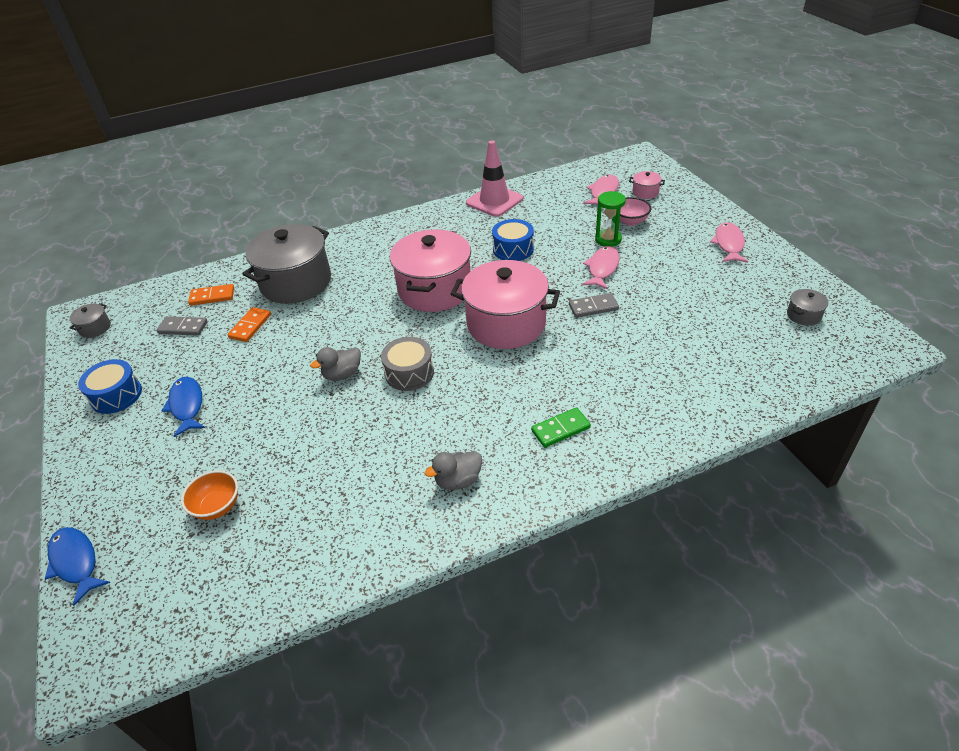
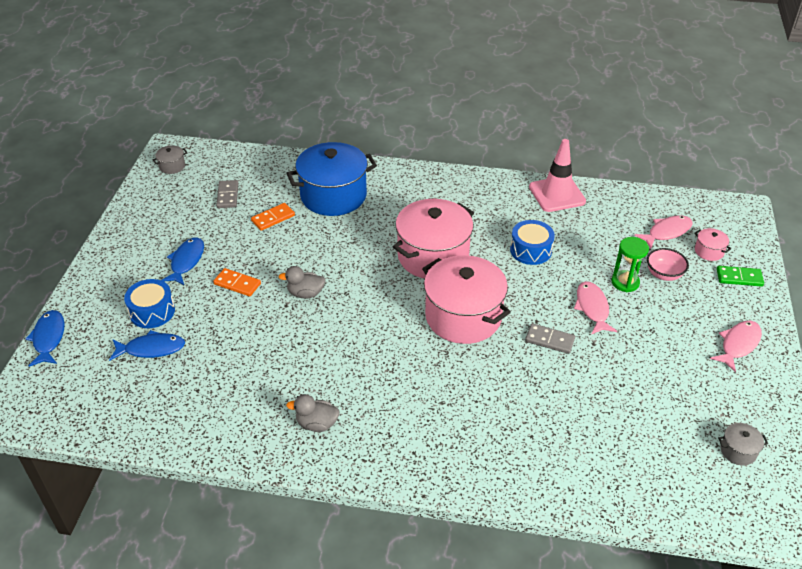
camera: 30 degrees right, 0 degrees up
(116, 395) = (149, 229): blue drum -> blue drum (152, 311)
(183, 328) = (228, 195): grey domino -> grey domino turned 45 degrees clockwise
(212, 297) = (265, 178): orange domino -> orange domino (237, 284)
(217, 506) = (151, 349): orange bowl -> blue fish
(296, 282) = (333, 196): grey pot -> blue pot
(409, 373) = (354, 319): grey drum -> none
(560, 429) = (425, 429): green domino -> green domino (739, 278)
(602, 268) = (592, 308): pink fish -> pink fish turned 60 degrees counterclockwise

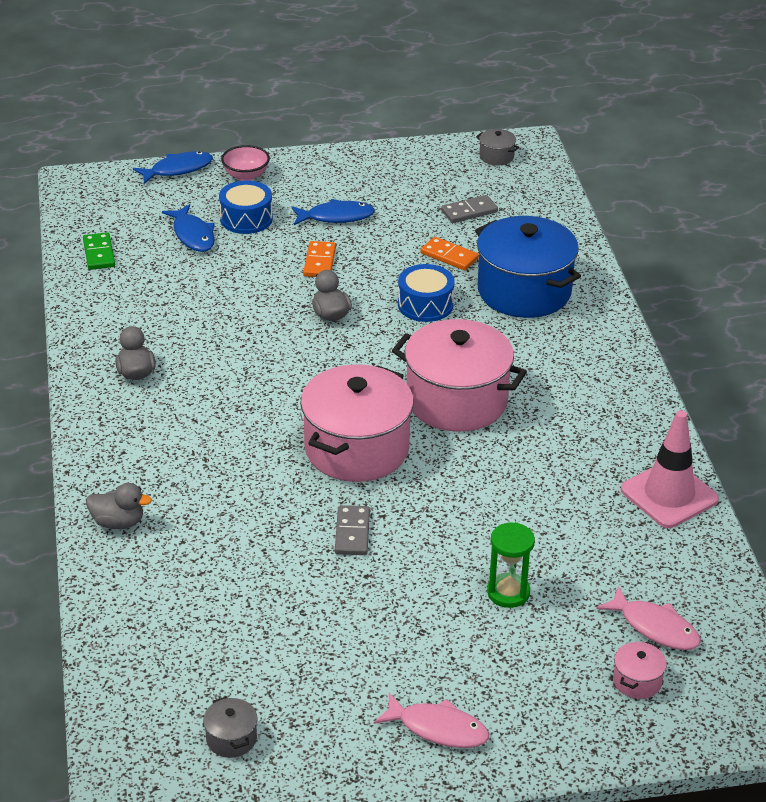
camera: 70 degrees right, 5 degrees down
(498, 472) = (118, 522): none -> grey duck
(530, 250) = (522, 488): blue drum -> blue drum (425, 305)
(592, 308) = (435, 565): pink fish -> none
(664, 274) = (550, 633): pink bowl -> pink bowl (246, 176)
(739, 278) = (592, 722): green domino -> green domino (99, 253)

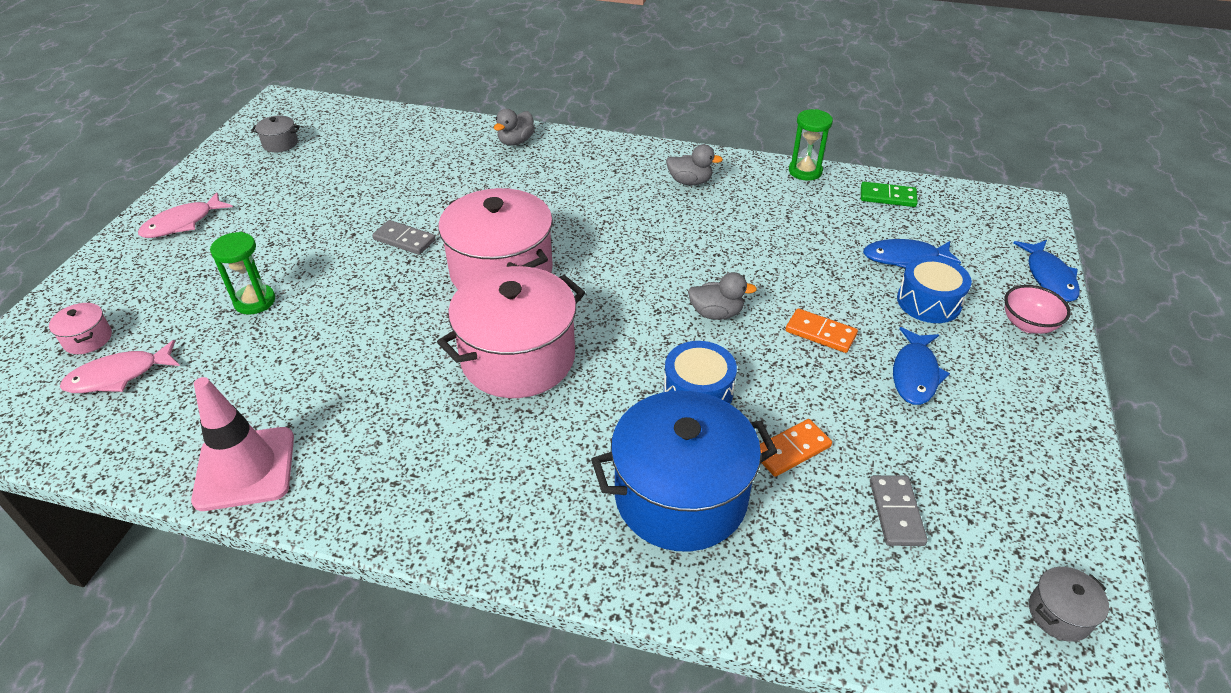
camera: 115 degrees right, 5 degrees up
(77, 306) = (805, 171): none -> green hourglass

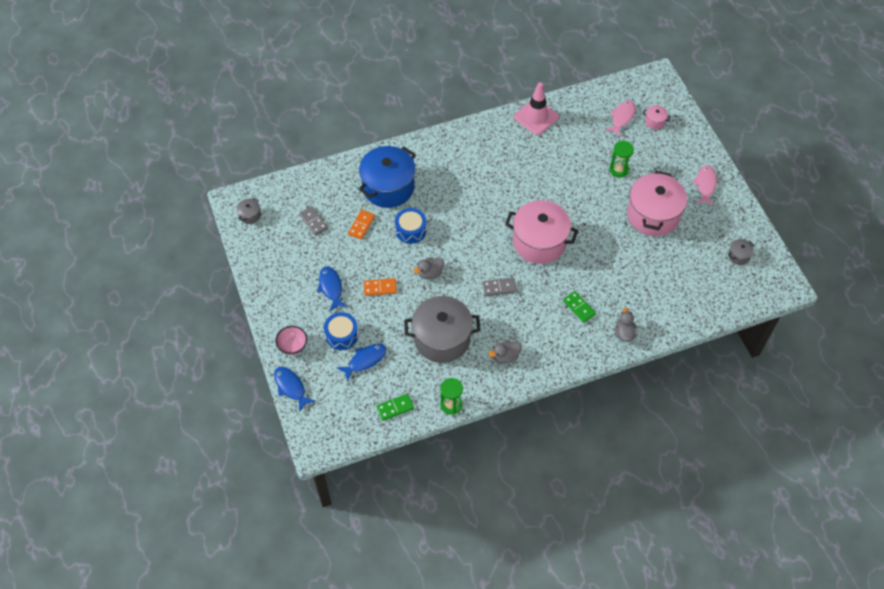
camera: 145 degrees right, 15 degrees up
(404, 240) = (600, 234): grey domino -> grey domino (499, 287)
(518, 358) = (490, 205): pink pot -> pink pot (653, 215)
(539, 183) = (579, 307): none -> green domino
(764, 232) = (442, 338): none -> grey pot

